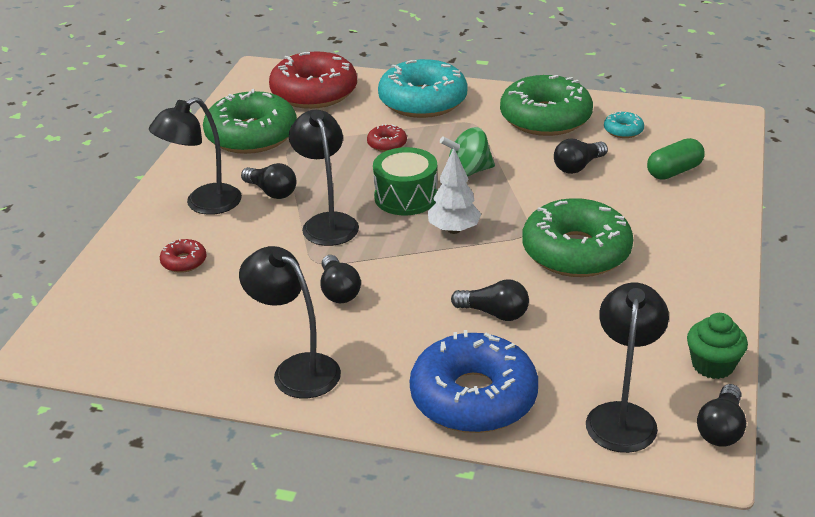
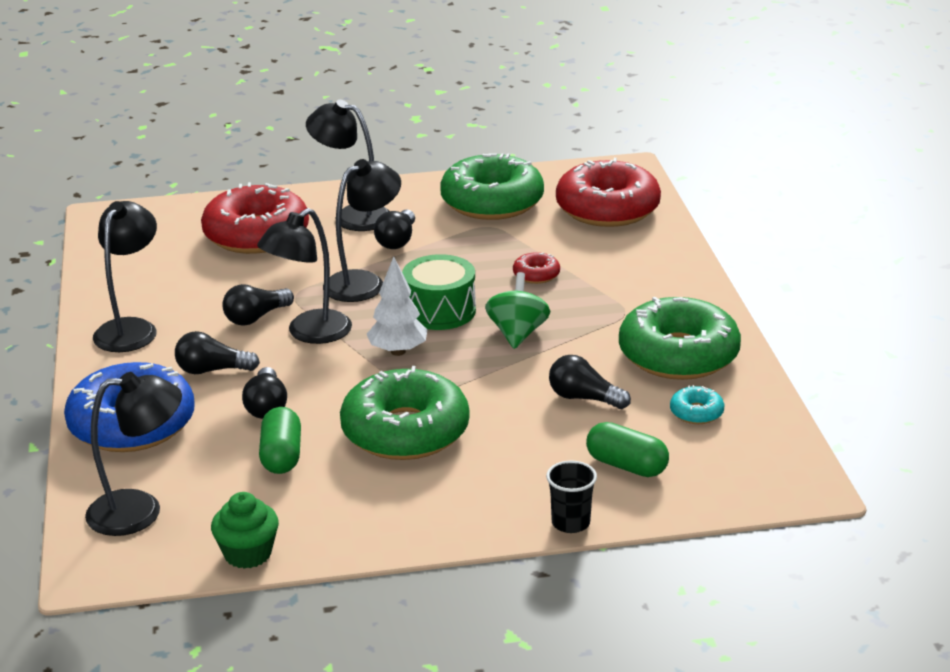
camera: 65 degrees right, 5 degrees down
(184, 262) = (256, 234): red donut -> red donut, size x2.36
(390, 267) = (309, 333): none -> black lamp
(423, 101) = (647, 272): turquoise donut -> none
(468, 172) = (517, 333): green spinning top -> green spinning top turned 45 degrees clockwise
(577, 320) = (281, 456): none -> green capsule
(721, 429) = (145, 574): black light bulb -> black light bulb (212, 370)
(733, 209) = (570, 523): none -> black cup

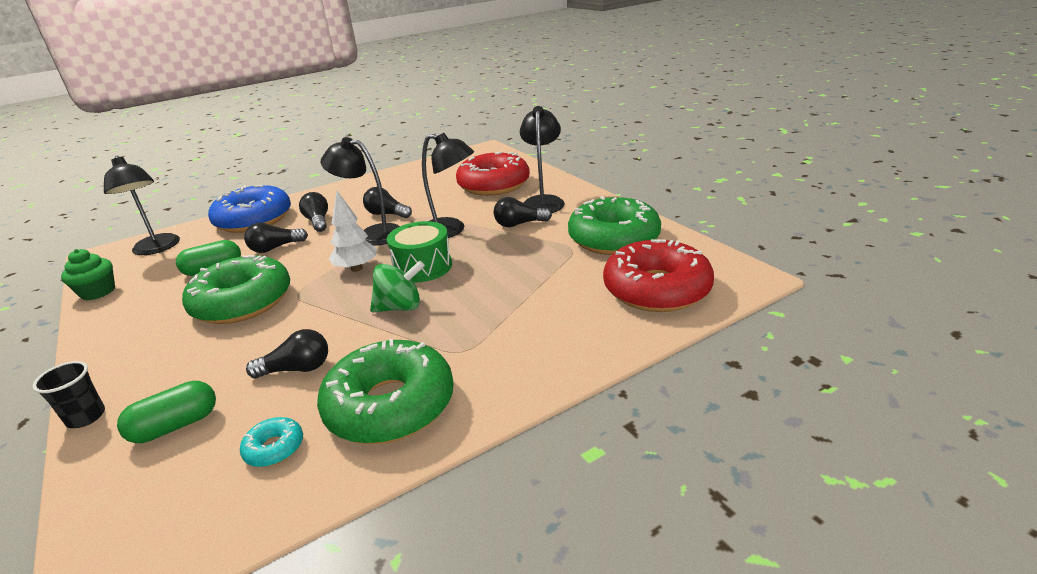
camera: 70 degrees right, 0 degrees up
(131, 328) = (361, 189): black lamp -> none
(536, 274) = (505, 289): red donut -> none
(584, 398) = (297, 369): black light bulb -> black light bulb turned 75 degrees clockwise
(626, 466) = (176, 426): green capsule -> green capsule turned 45 degrees clockwise

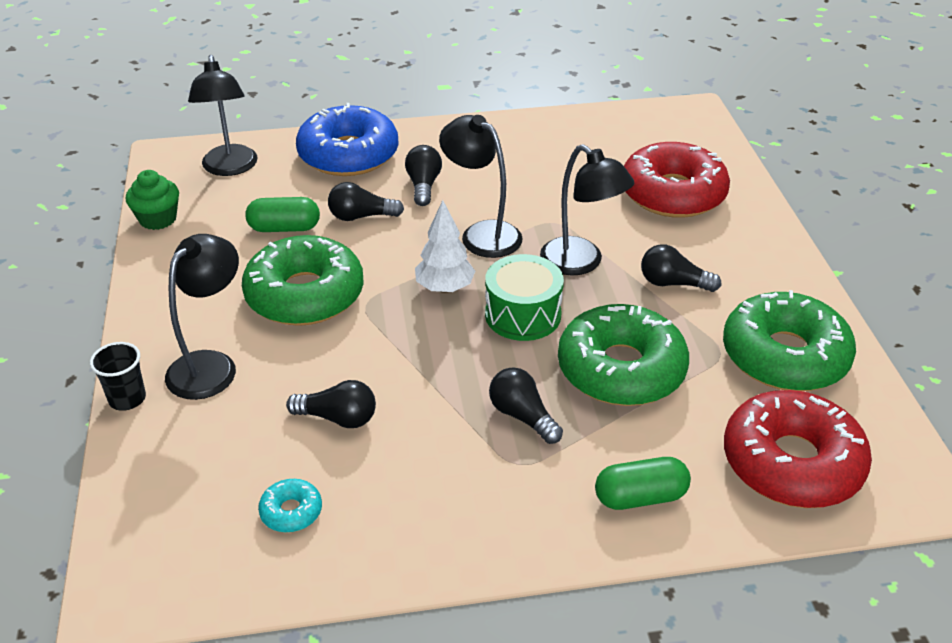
camera: 20 degrees right, 10 degrees up
(176, 426) = (206, 444): green capsule -> green capsule (640, 497)
(387, 214) = (511, 202): black light bulb -> black light bulb (522, 416)
(390, 405) = (417, 506): green donut -> green donut (621, 369)
(400, 307) = (474, 371): green spinning top -> none
(543, 201) = (725, 251): black lamp -> black lamp (211, 365)

